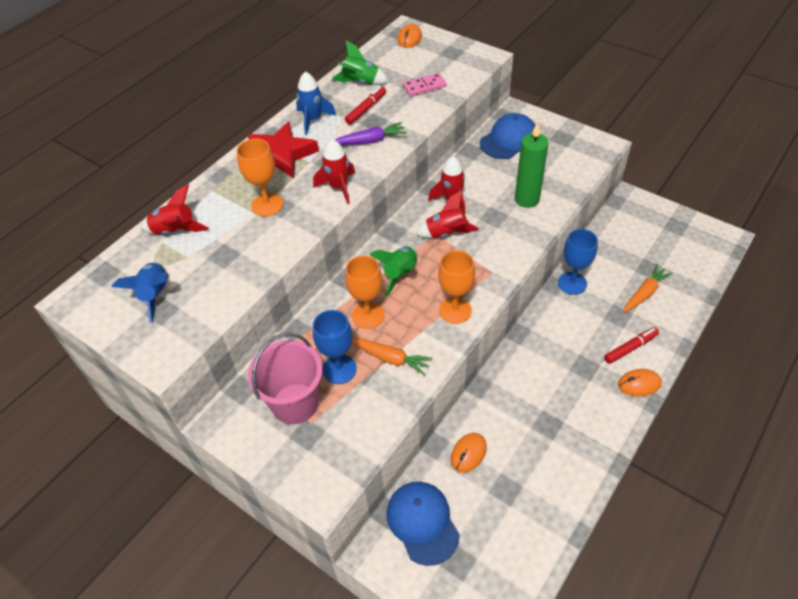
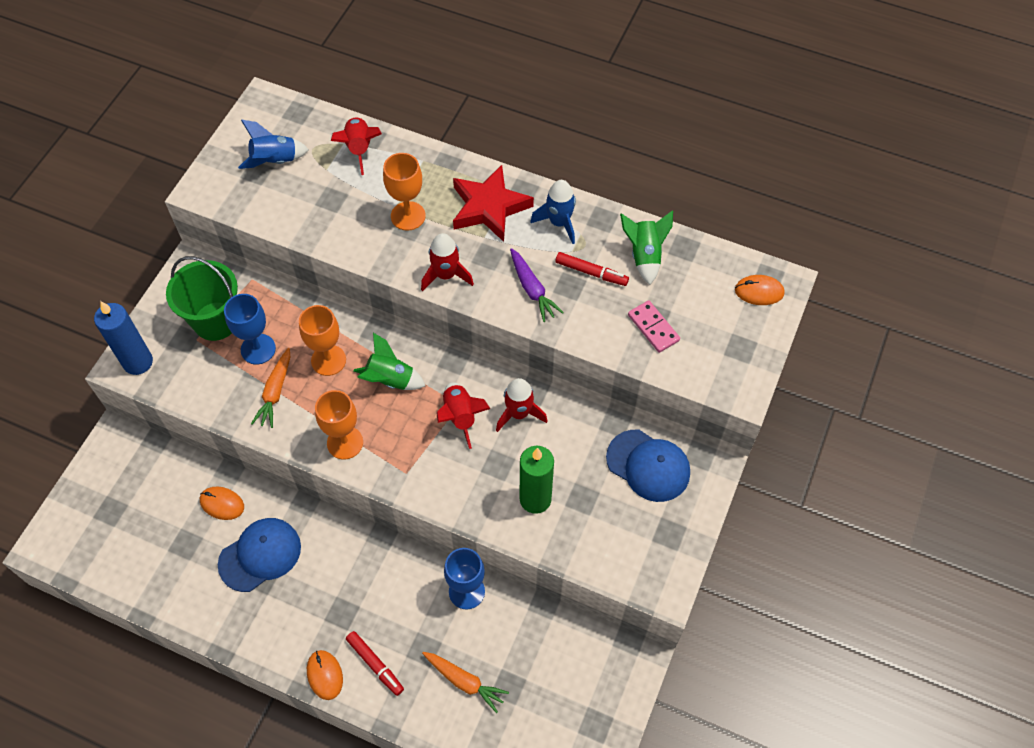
camera: 75 degrees right, 10 degrees up
(295, 403) = (216, 321): pink bucket -> green bucket
(322, 480) = (138, 362): none -> blue candle
(422, 522) = (146, 474): blue cap -> blue cap (260, 555)

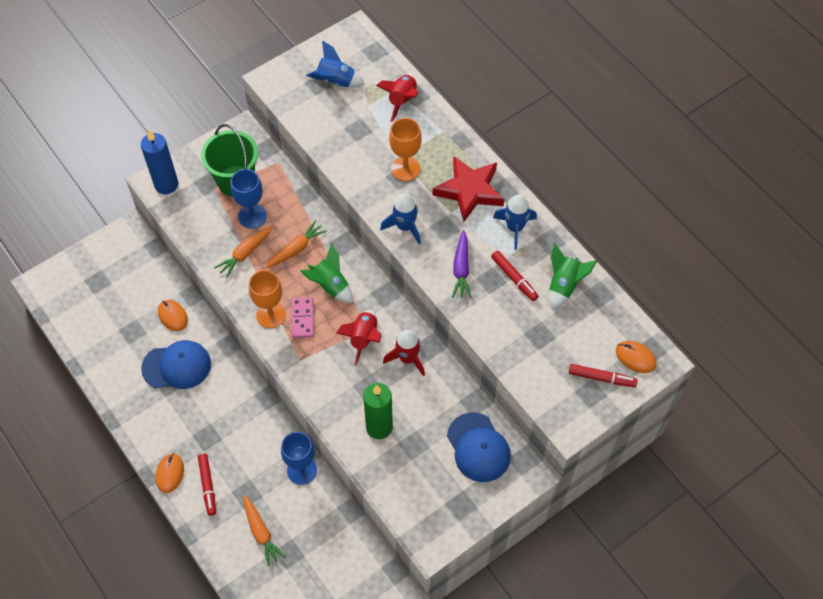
camera: 30 degrees right, 0 degrees up
(328, 360) = (296, 249): orange goblet -> orange carrot
(446, 275) = (405, 227): red rocket -> blue rocket
(653, 328) = (533, 344): pink domino -> pink domino (302, 318)
(741, 328) = (601, 378): none -> red marker

